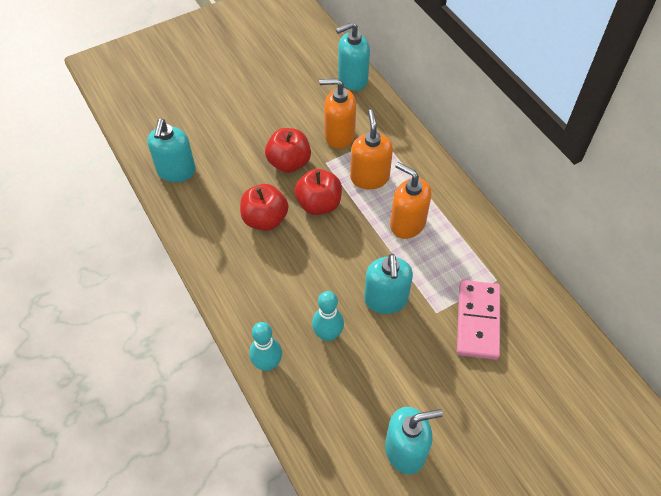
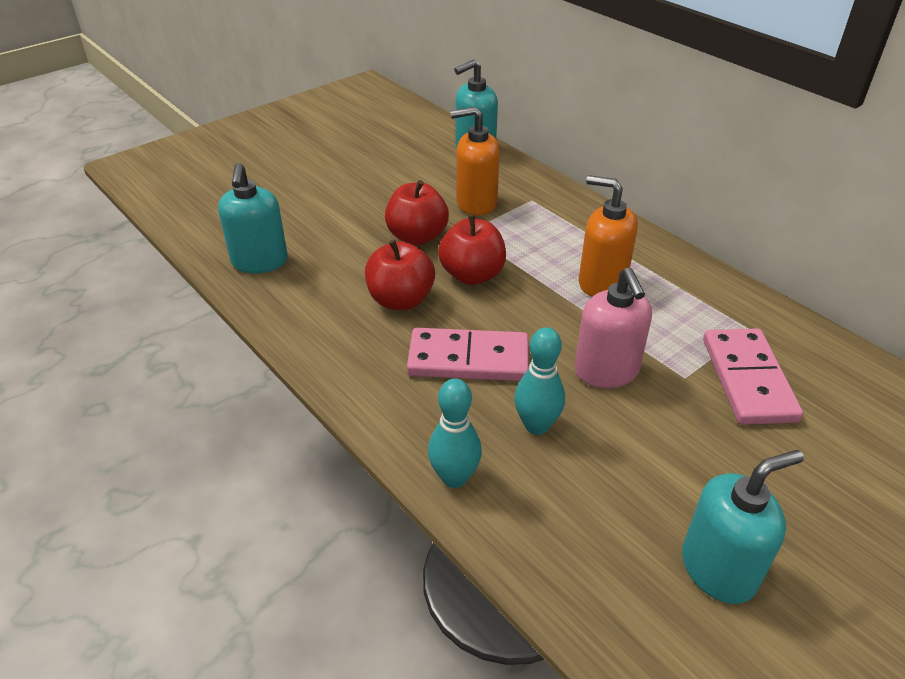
camera: 10 degrees left, 15 degrees down
(298, 276) = (468, 359): none -> pink domino
(369, 177) = (531, 240): orange soap dispenser -> none
(386, 300) = (606, 371): turquoise soap dispenser -> pink soap dispenser

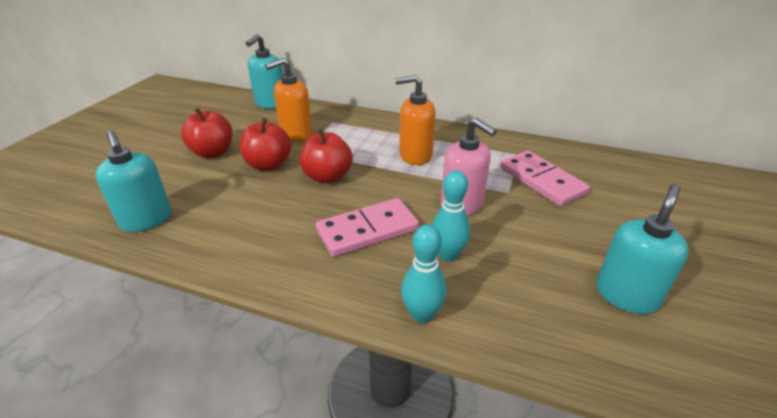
camera: 30 degrees left, 5 degrees down
(401, 300) = (287, 209): red apple -> red apple (212, 152)

